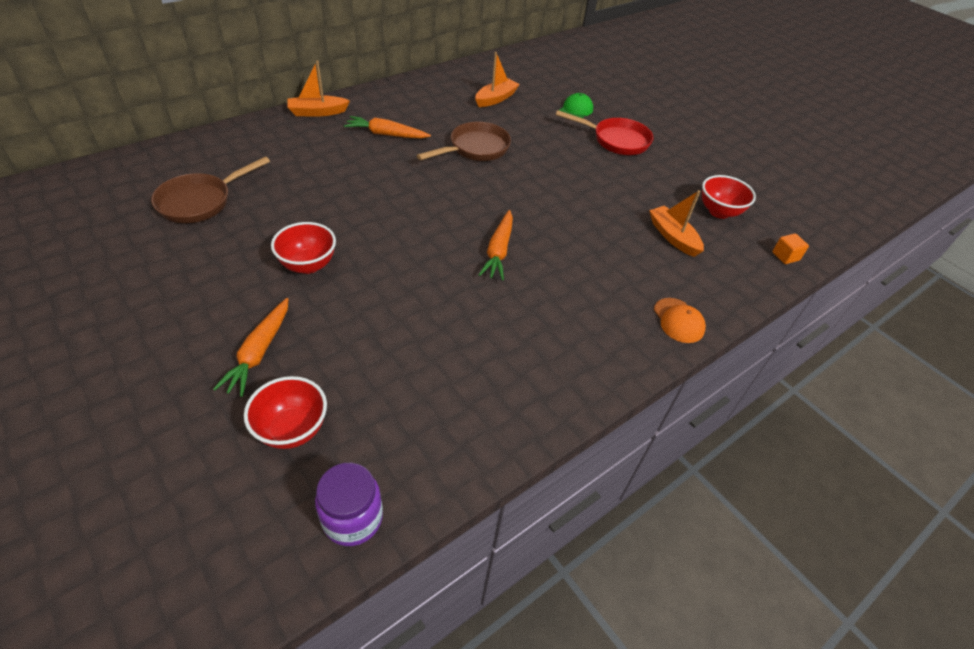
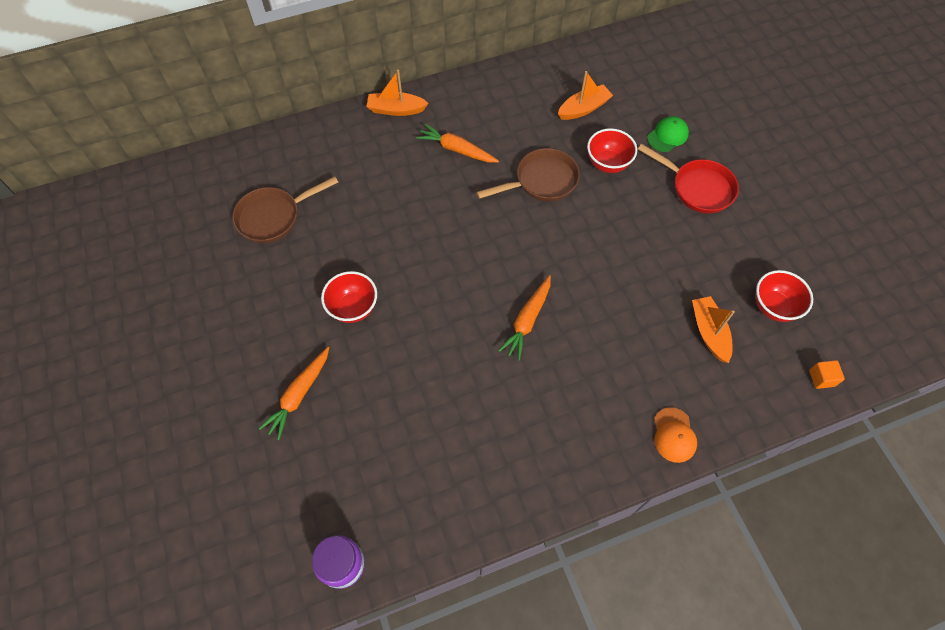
camera: 20 degrees right, 15 degrees up
(292, 429) = (312, 476): red bowl -> red bowl (607, 163)

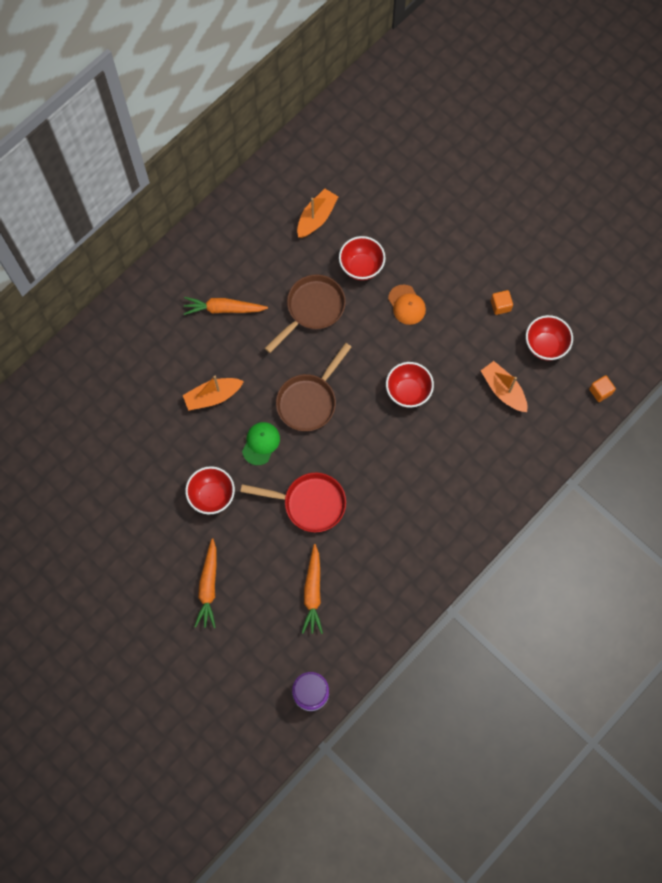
camera: 25 degrees left, 10 degrees up
(273, 217) = (97, 445): brown pan -> brown pan (309, 401)
(396, 109) = (148, 290): orange boat -> orange boat (213, 396)
(527, 320) = (358, 443): orange carrot -> orange carrot (313, 592)
(604, 292) = (408, 392): none -> red bowl
(667, 136) = (401, 216): green cap -> green cap (261, 443)
(674, 435) = (508, 487): orange cap -> orange cap (406, 305)
(698, 188) = (446, 259): red pan -> red pan (309, 503)
(738, 250) = (500, 306): none -> orange cube

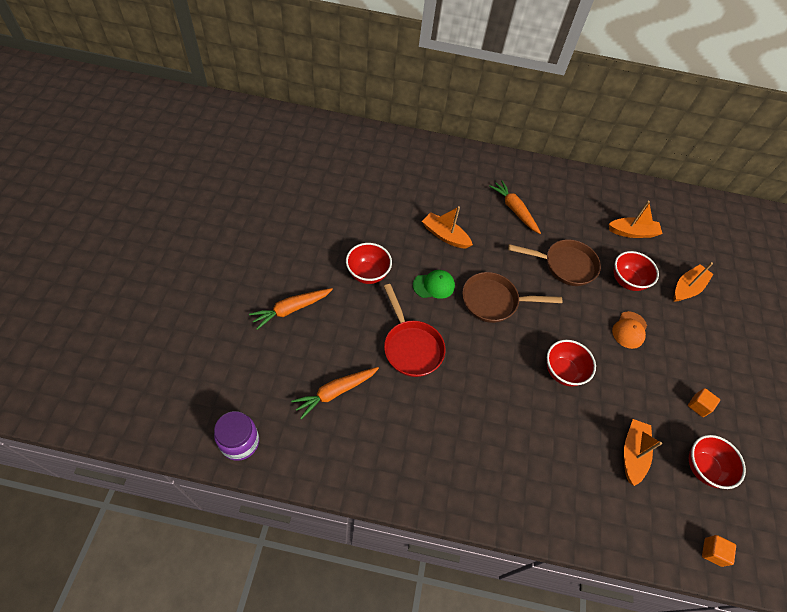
camera: 50 degrees right, 15 degrees down
(400, 219) = (687, 288): none -> orange boat

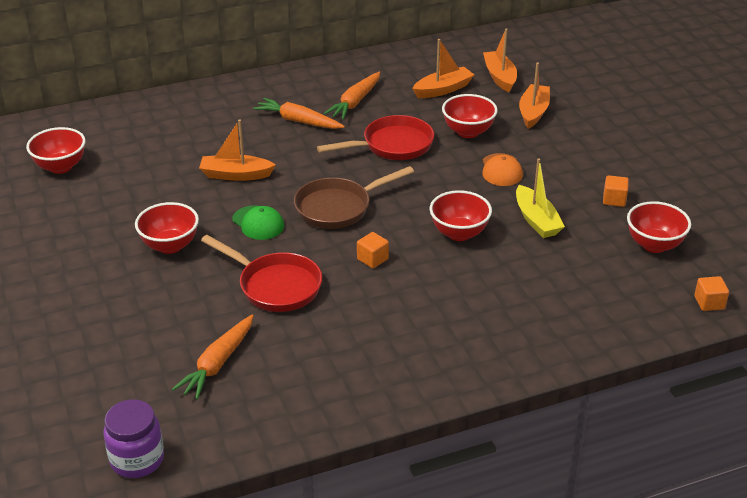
camera: 25 degrees left, 20 degrees down
(291, 309) = (100, 316): orange carrot -> orange carrot (355, 102)
(344, 172) = (60, 167): none -> red bowl
(434, 285) = (258, 223): green cap -> green cap turned 90 degrees clockwise
(488, 360) = (372, 259): none -> orange cube
(565, 265) = (392, 145): brown pan -> red pan
(626, 391) = (536, 220): none -> yellow boat
(632, 454) = (579, 265): orange boat -> orange boat (500, 77)

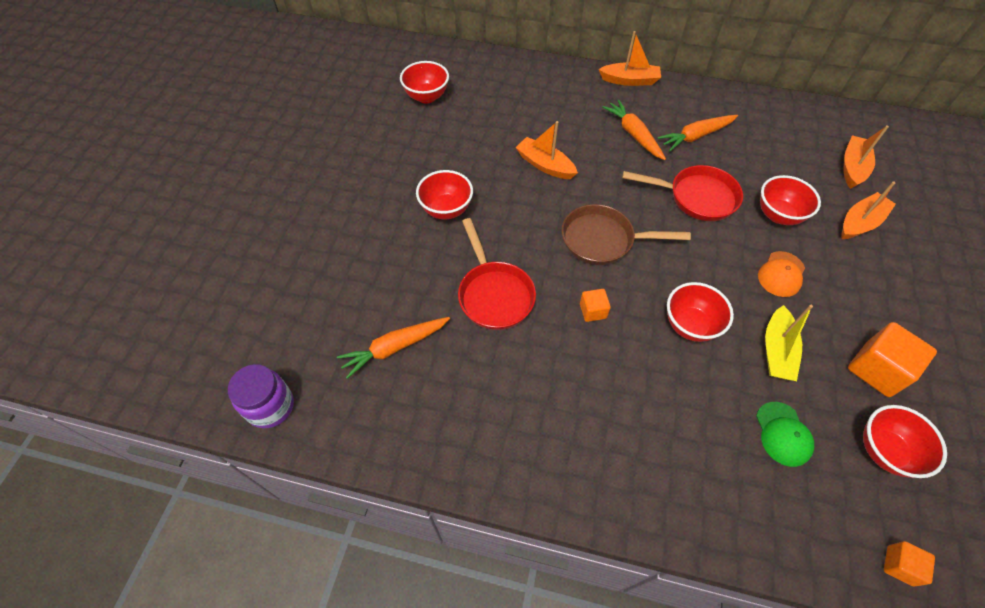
camera: 35 degrees right, 20 degrees up
(258, 223) = (527, 222): green cap -> green cap (783, 434)
(443, 89) = (786, 158): orange boat -> orange boat (629, 80)
(614, 200) = (877, 369): orange cube -> orange cube, size x1.87

